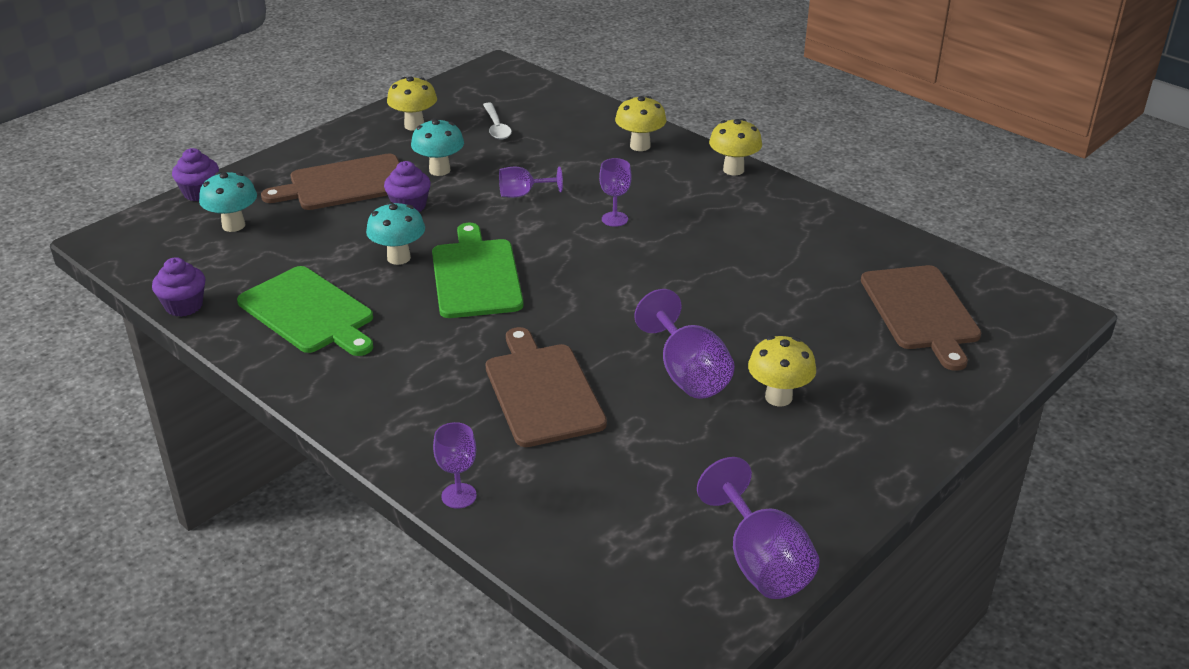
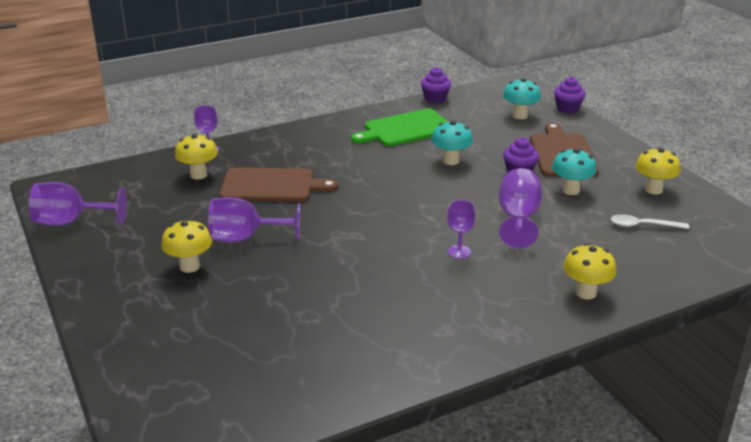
camera: 110 degrees right, 5 degrees down
(475, 276) = (412, 183): green cutting board -> none
(523, 194) = (518, 218): purple goblet -> purple goblet, size x1.67
(733, 170) = (519, 337): yellow mushroom -> yellow mushroom (198, 175)
(921, 311) = (225, 371): brown cutting board -> none

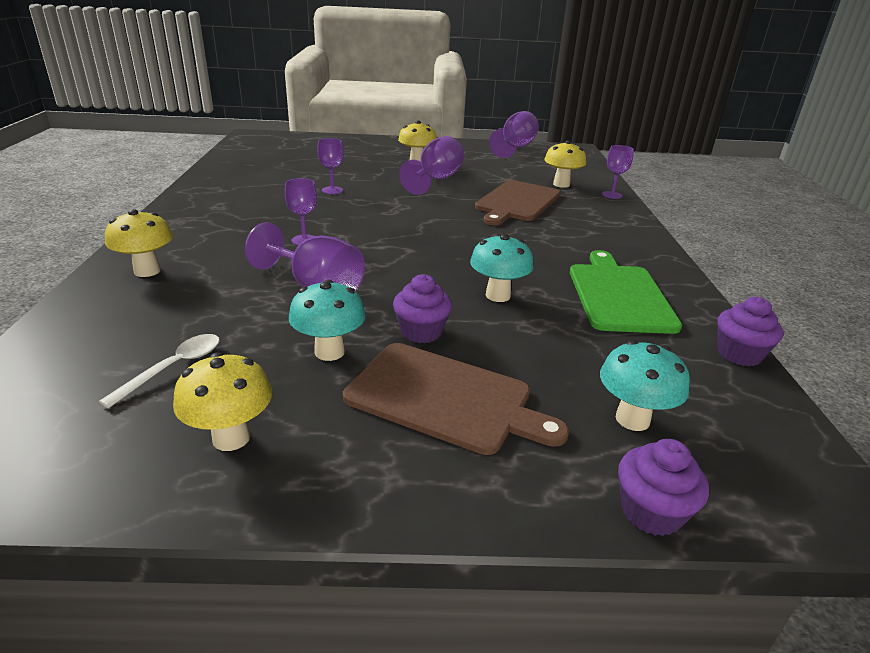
camera: 115 degrees right, 0 degrees up
(335, 284) = (332, 190): none -> purple goblet

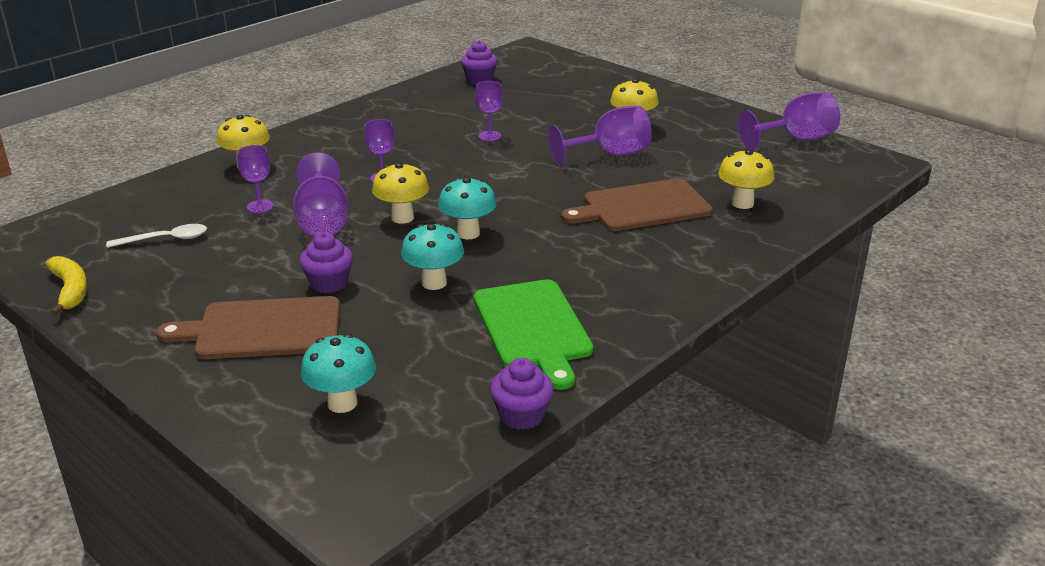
camera: 45 degrees right, 0 degrees up
(139, 480) = (70, 290): none -> yellow banana
(231, 438) = (131, 291): yellow mushroom -> yellow mushroom (402, 218)
(329, 352) = (253, 269): turquoise mushroom -> turquoise mushroom (468, 233)
(445, 398) = (263, 329): brown cutting board -> brown cutting board turned 105 degrees clockwise
(612, 195) = (776, 236): purple goblet -> purple goblet (260, 206)
(618, 295) = (533, 328): green cutting board -> green cutting board turned 120 degrees clockwise
(651, 512) = (246, 446): purple cupcake -> purple cupcake (479, 80)

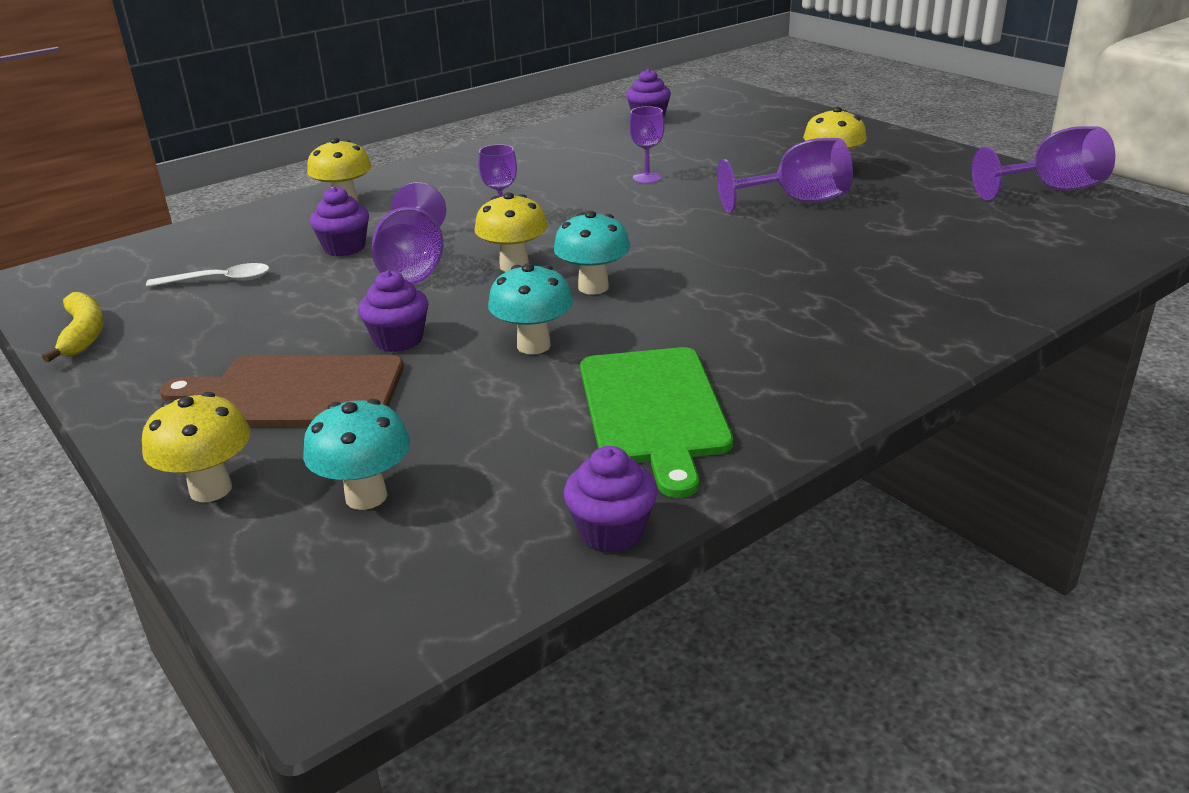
camera: 10 degrees right, 0 degrees up
(260, 206) = (344, 248): purple goblet -> purple cupcake
(642, 207) = (831, 263): brown cutting board -> none
(742, 203) = (970, 264): yellow mushroom -> yellow mushroom (211, 489)

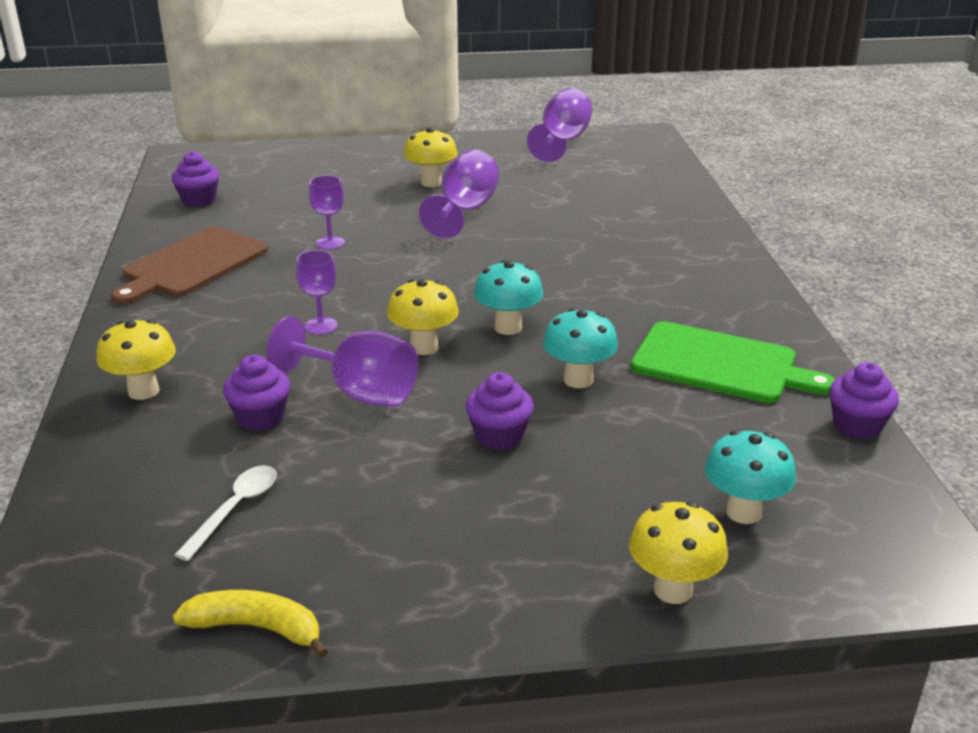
camera: 60 degrees left, 0 degrees up
(296, 393) = (543, 511): brown cutting board -> brown cutting board (192, 264)

